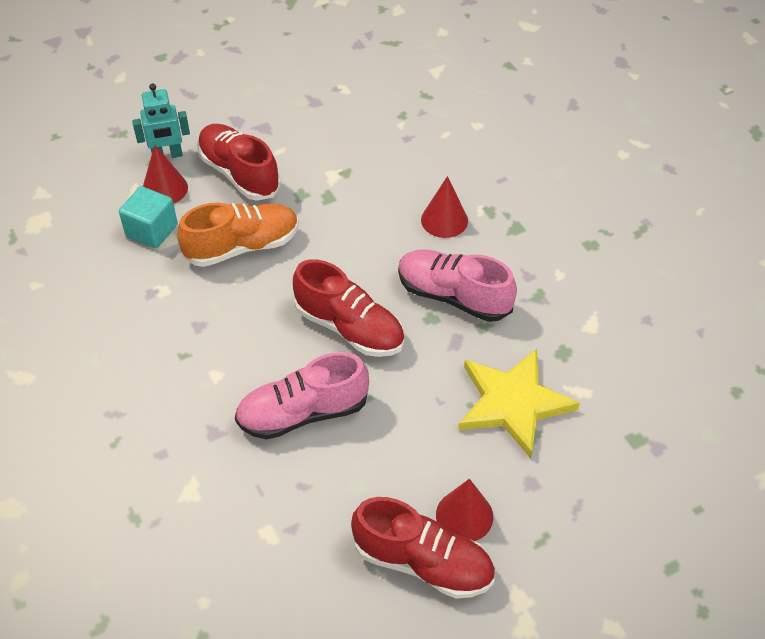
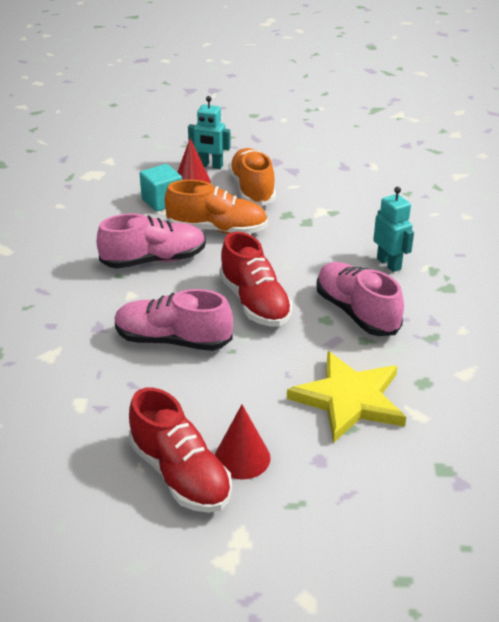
camera: 30 degrees right, 15 degrees down
(205, 318) = (154, 260): none -> pink shoe
(239, 173) = (252, 190): red shoe -> orange shoe
(444, 220) = (389, 264): red cone -> turquoise robot

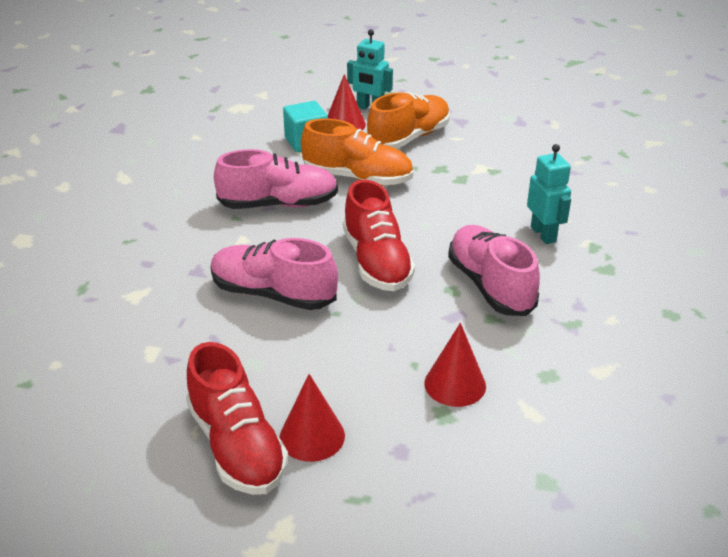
camera: 10 degrees right, 0 degrees up
(252, 190) = (409, 138): orange shoe -> orange shoe turned 45 degrees clockwise
(349, 399) = (455, 384): yellow star -> red cone

